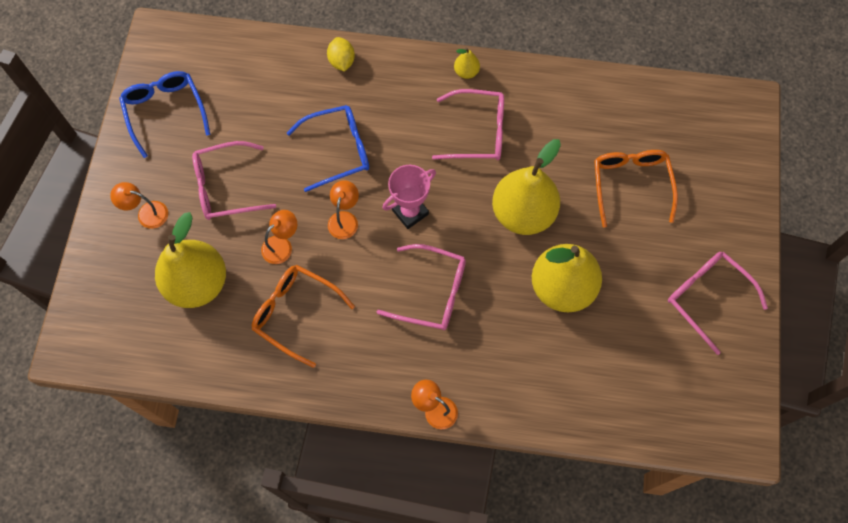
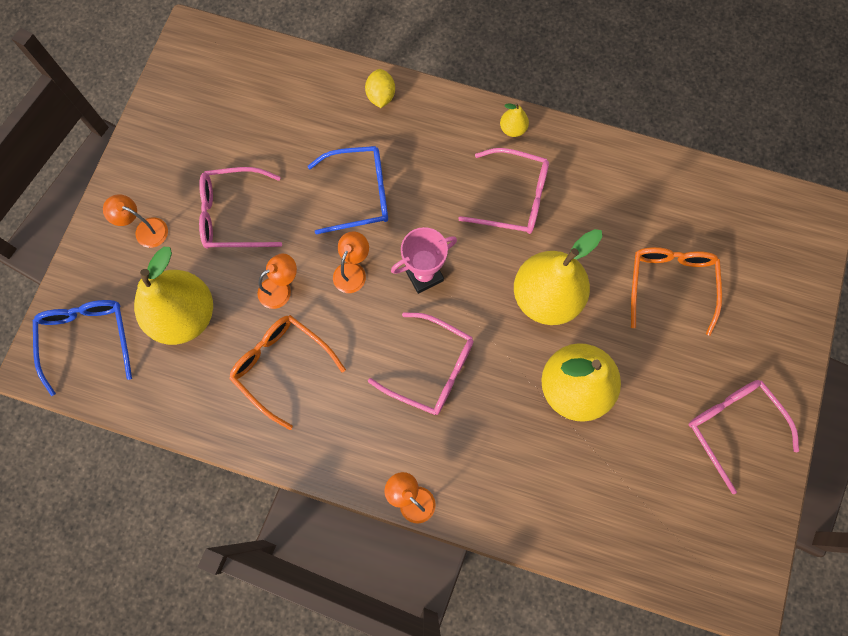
camera: 10 degrees right, 5 degrees up
(165, 112) = (185, 122): blue glasses -> blue glasses (87, 340)

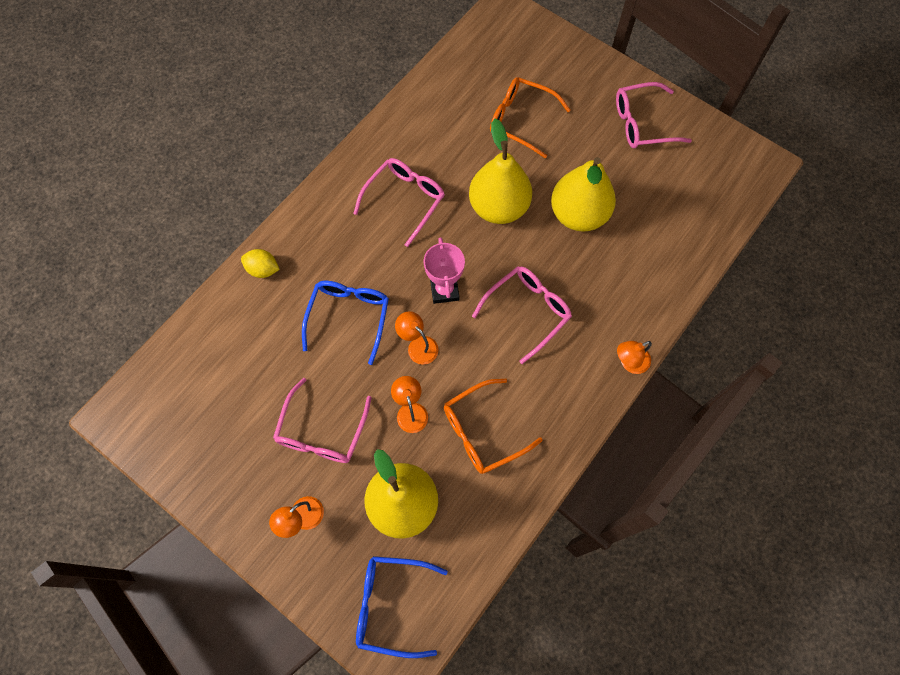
camera: 70 degrees left, 5 degrees down
(512, 129) = (343, 179): yellow pear -> none

